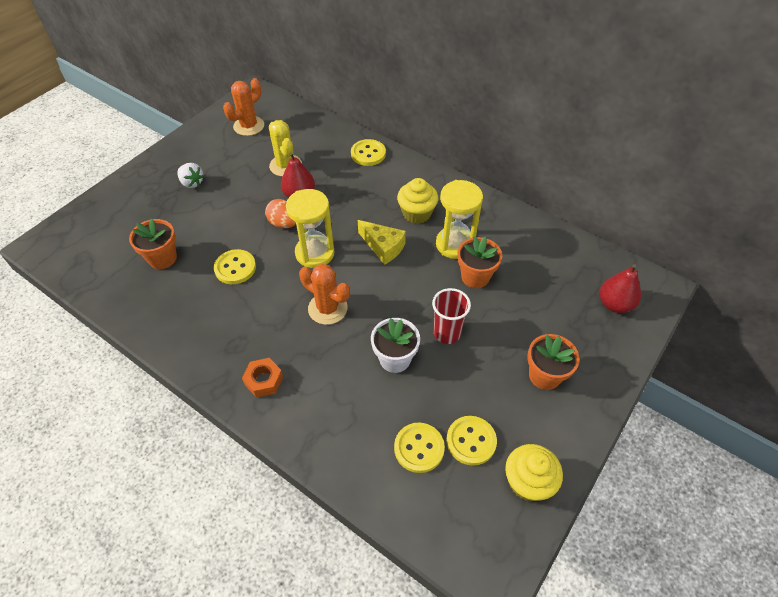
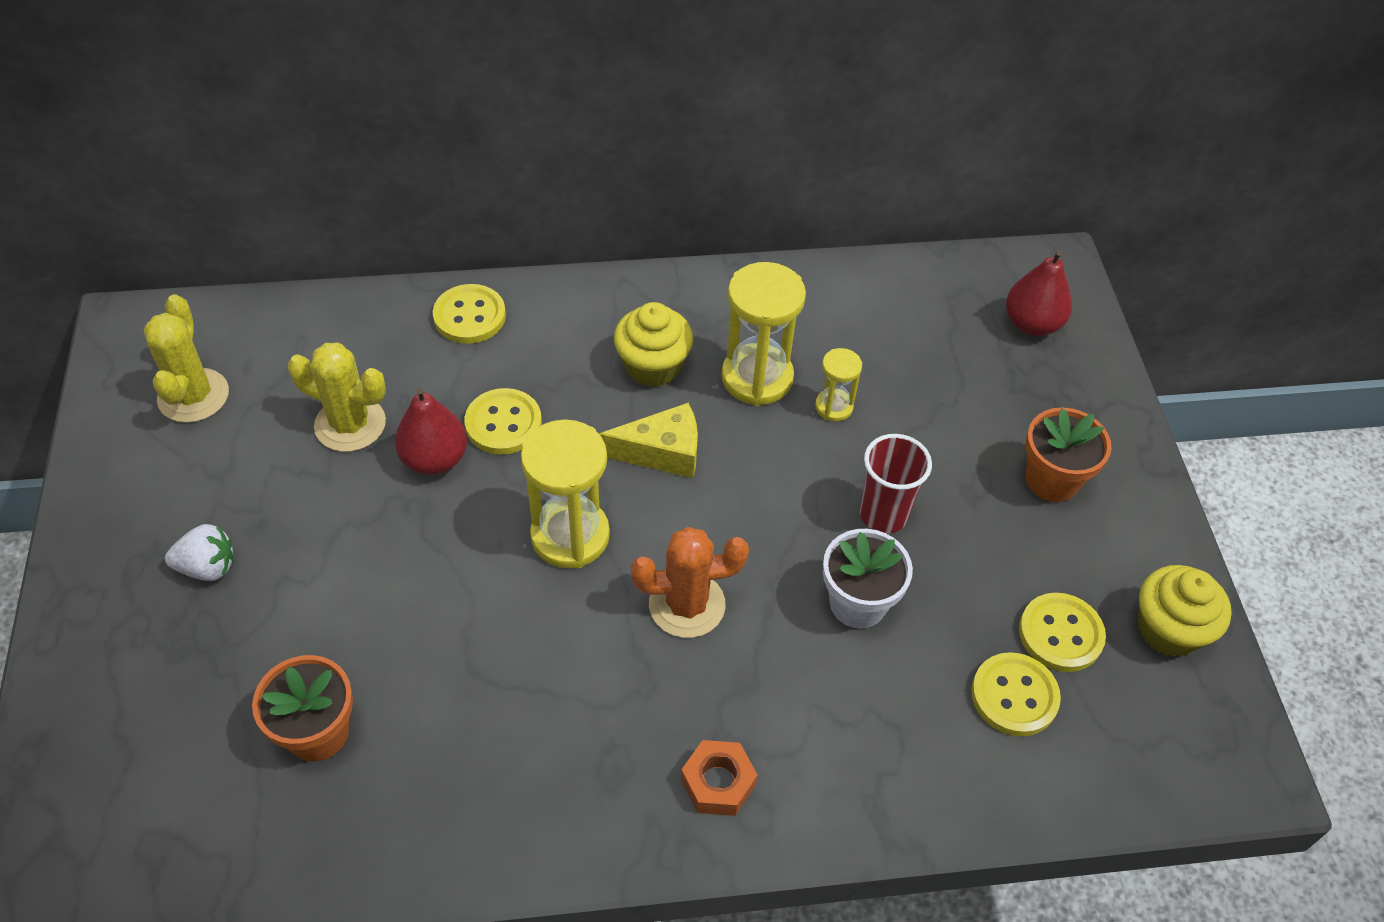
camera: 45 degrees left, 0 degrees up
(235, 268) = (468, 653): yellow button -> yellow button (503, 423)
(249, 126) = (193, 396): orange cactus -> yellow cactus
(284, 223) = (463, 523): orange egg -> none
(475, 277) = (834, 407): orange flower pot -> yellow hourglass

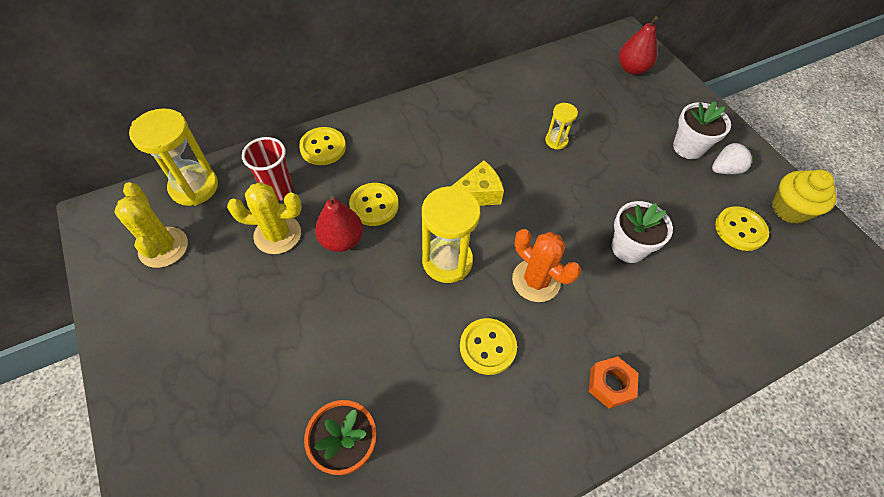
camera: 20 degrees left, 5 degrees up
(208, 567) = (222, 359): white strawberry -> white strawberry (725, 169)
(653, 366) = (445, 146): yellow cupcake -> none
(687, 605) = (536, 280): orange cactus -> orange cactus turned 75 degrees clockwise
(757, 378) = (506, 137): yellow hourglass -> yellow hourglass (194, 187)
(883, 514) = (614, 193): red cup -> red cup (278, 190)
(1014, 696) = (737, 272): yellow button -> yellow button (487, 347)
(1052, 480) = (688, 147): orange flower pot -> white flower pot

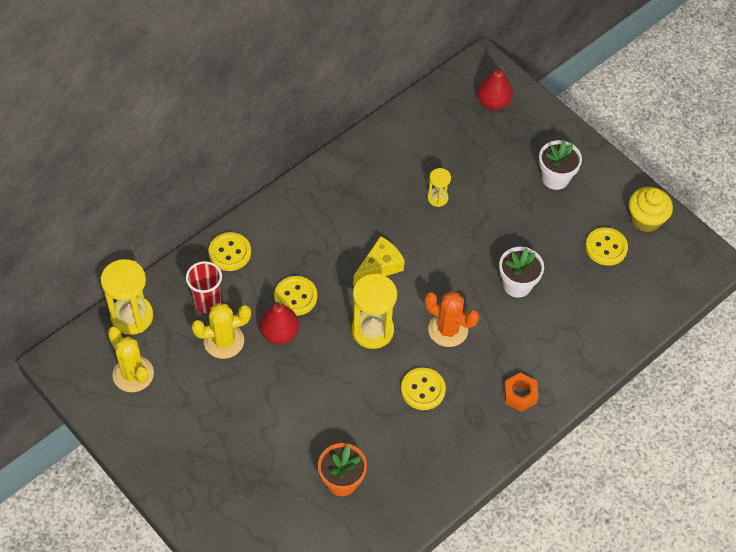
camera: 15 degrees left, 0 degrees up
(725, 169) = (589, 193): white strawberry -> none

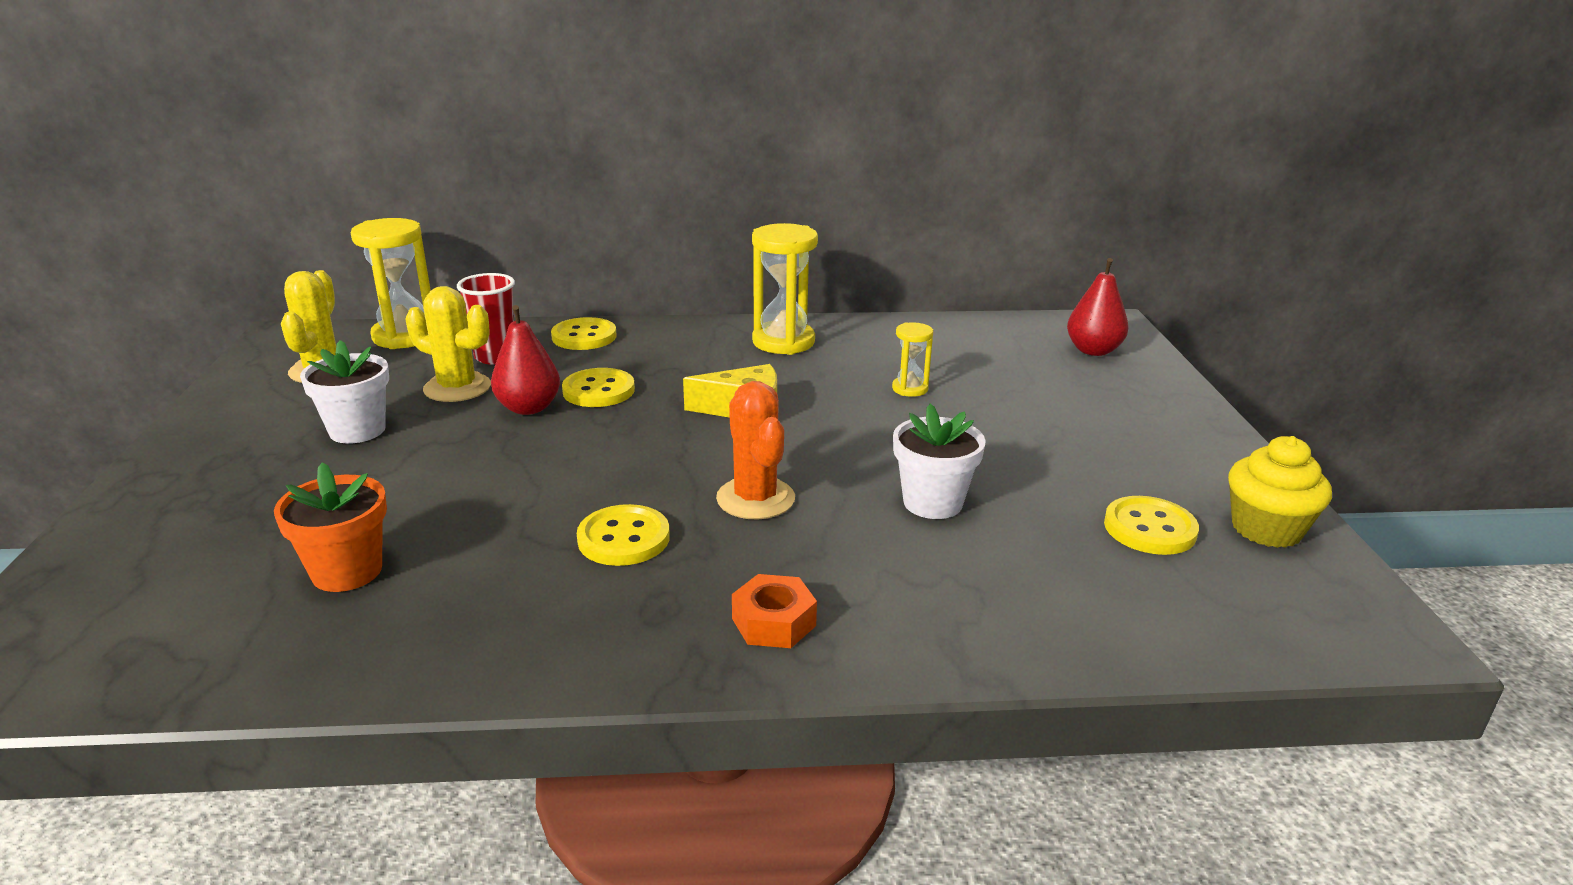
camera: 40 degrees right, 30 degrees down
(372, 330) = (646, 454): yellow hourglass -> yellow hourglass (783, 342)
(555, 178) = (1125, 434): white flower pot -> white flower pot (357, 430)

